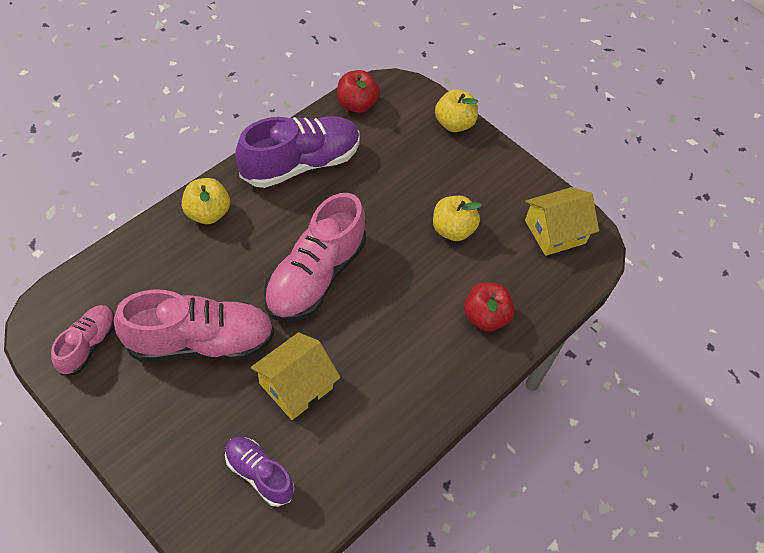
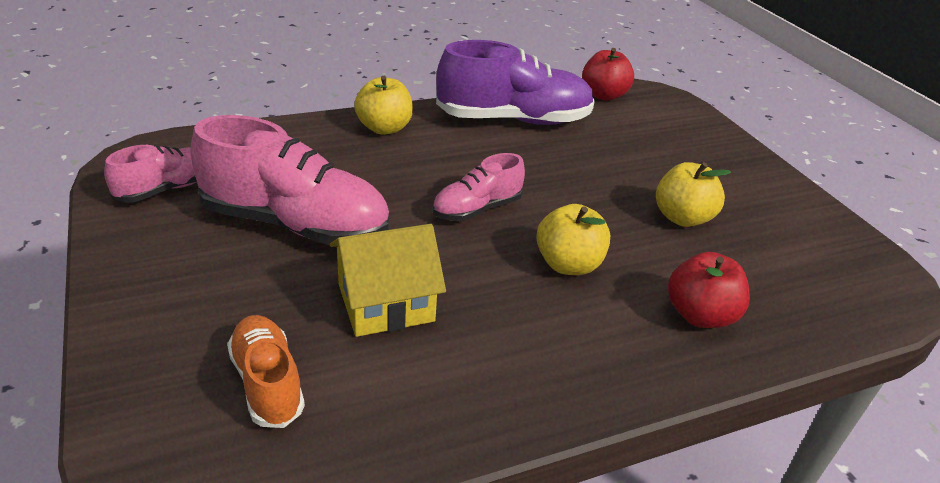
camera: 25 degrees right, 20 degrees down
(259, 474) = (267, 383): purple shoe -> orange shoe
(315, 276) = (476, 209): pink shoe -> pink shoe, size x0.55
(454, 124) = (717, 134): yellow apple -> yellow apple (568, 264)
(555, 232) = (835, 258): yellow house -> none

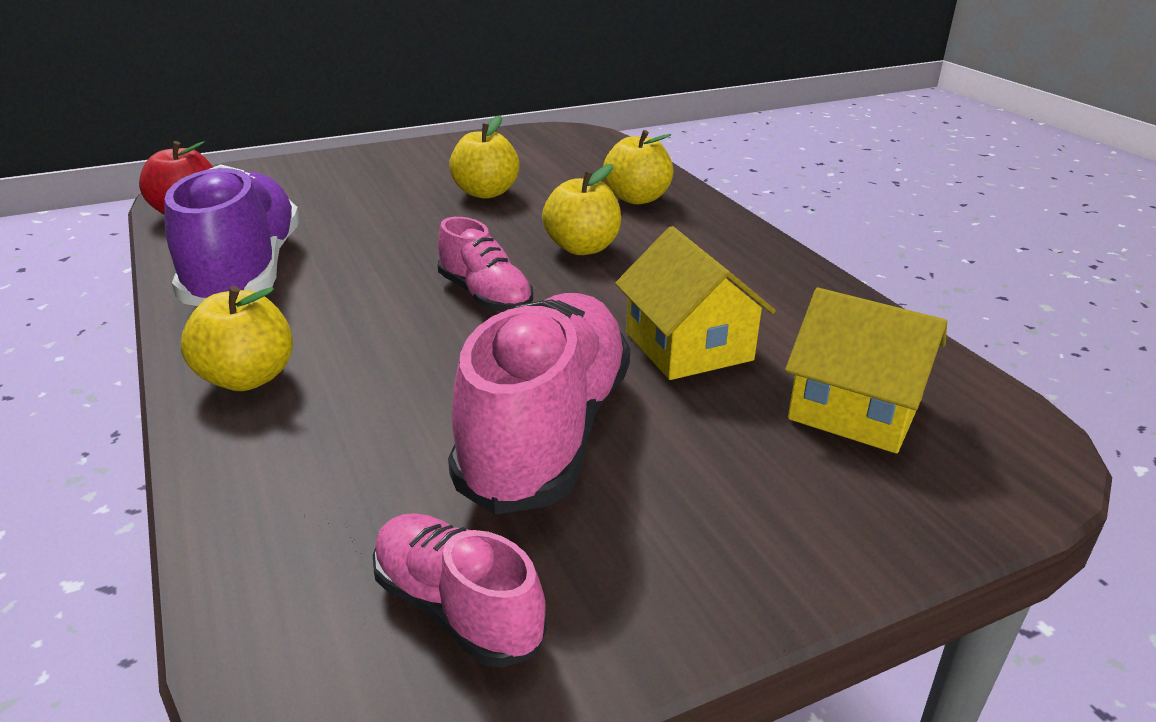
camera: 90 degrees left, 5 degrees down
(267, 383) = (855, 409): orange shoe -> yellow house
(699, 315) = (636, 198): red apple -> yellow apple

